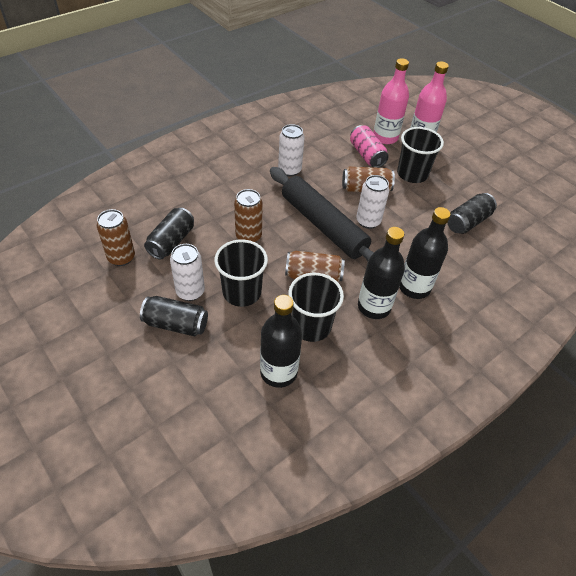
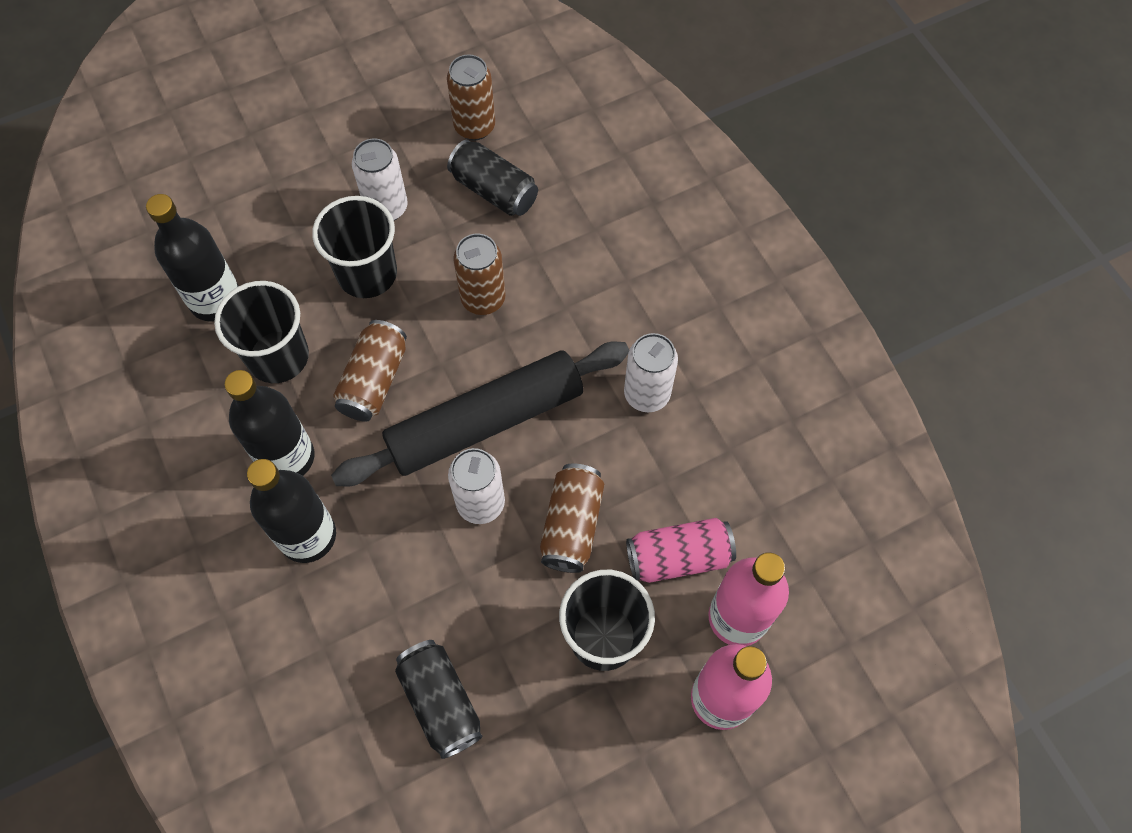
camera: 105 degrees right, 15 degrees up
(176, 324) = (333, 186): black can -> none

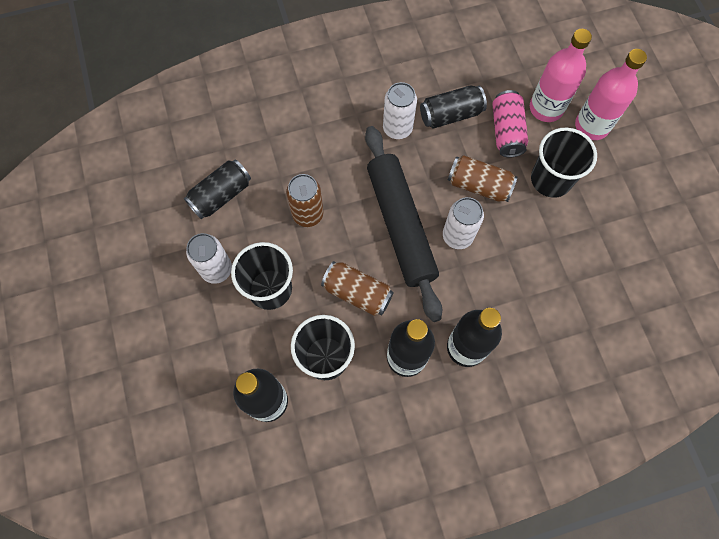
camera: 80 degrees left, 5 degrees up
(440, 702) = (583, 276): black can -> black can (450, 115)
(474, 127) = (162, 201): brown can -> none

